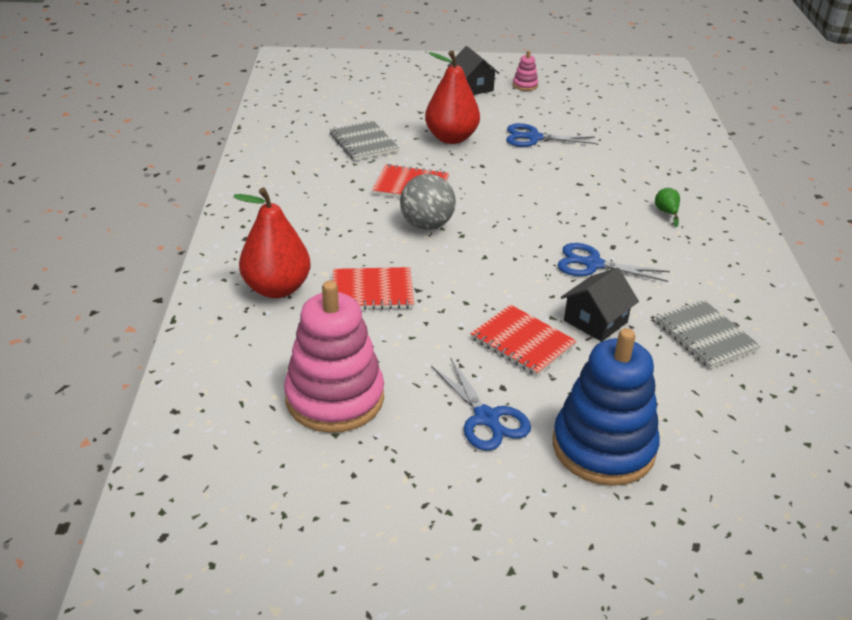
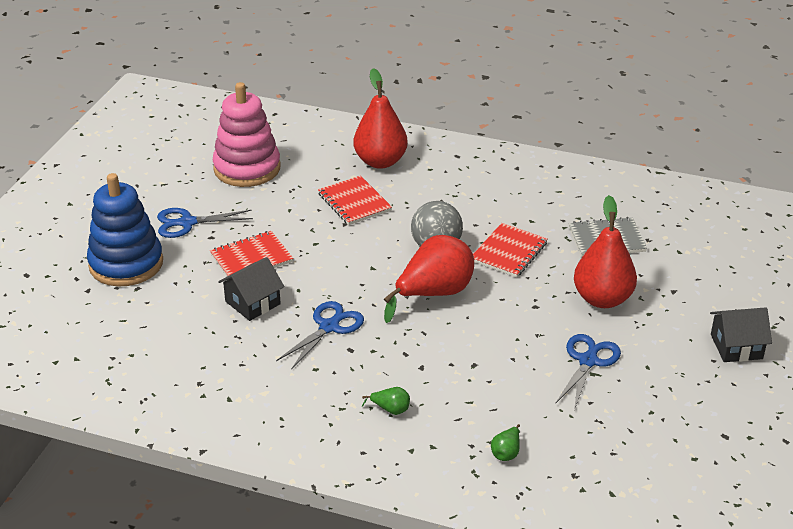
camera: 110 degrees right, 0 degrees up
(372, 291) = (354, 202): red notebook -> red notebook turned 45 degrees counterclockwise
(501, 215) = (433, 294): none -> red pear
(525, 85) = (738, 395): pink stacking toy -> none
(595, 321) = (252, 303): black house -> black house turned 75 degrees clockwise
(662, 159) = (506, 452): none -> green pear
(705, 336) = (197, 358): grey notebook -> none

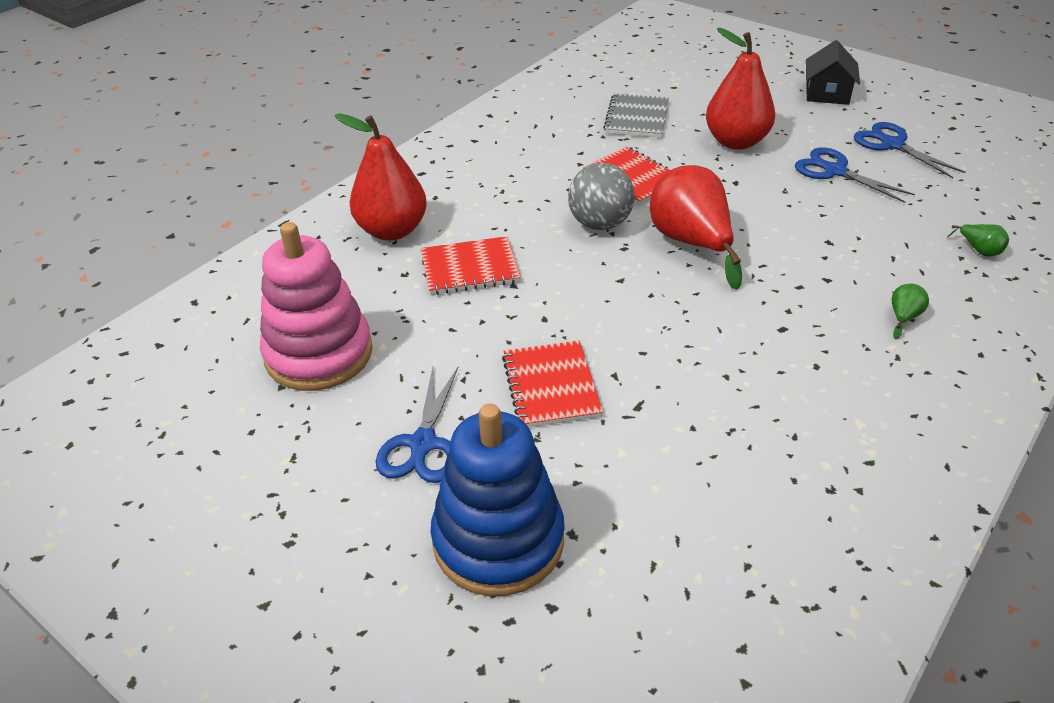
camera: 70 degrees left, 5 degrees up
(252, 303) = (657, 402): black house -> none
(329, 327) = (732, 338): blue scissors -> blue scissors (892, 145)

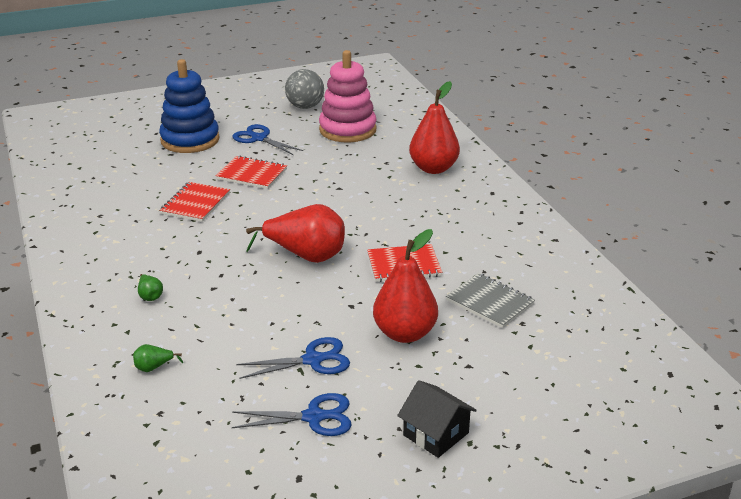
camera: 120 degrees right, 10 degrees down
(470, 268) = (369, 180): red notebook -> red notebook (195, 203)
(600, 224) = (364, 233): grey ball -> grey ball (305, 107)

